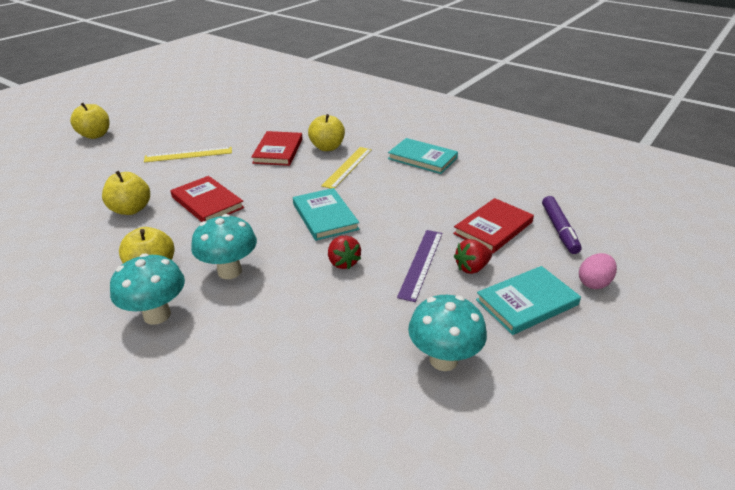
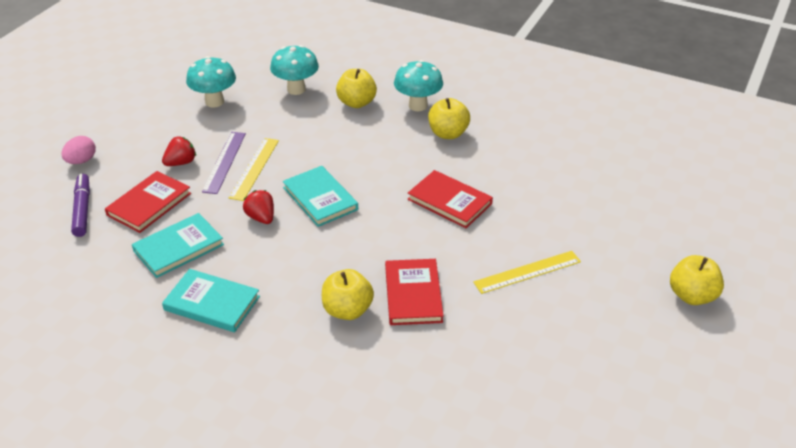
camera: 170 degrees right, 5 degrees up
(131, 209) = (520, 185): yellow apple -> yellow apple (356, 103)
(229, 271) = (384, 139): turquoise mushroom -> turquoise mushroom (296, 89)
(343, 262) = (292, 155): red strawberry -> red strawberry (261, 217)
(347, 167) = (311, 274): yellow ruler -> yellow ruler (254, 168)
(527, 302) = (144, 141): turquoise book -> turquoise book (178, 248)

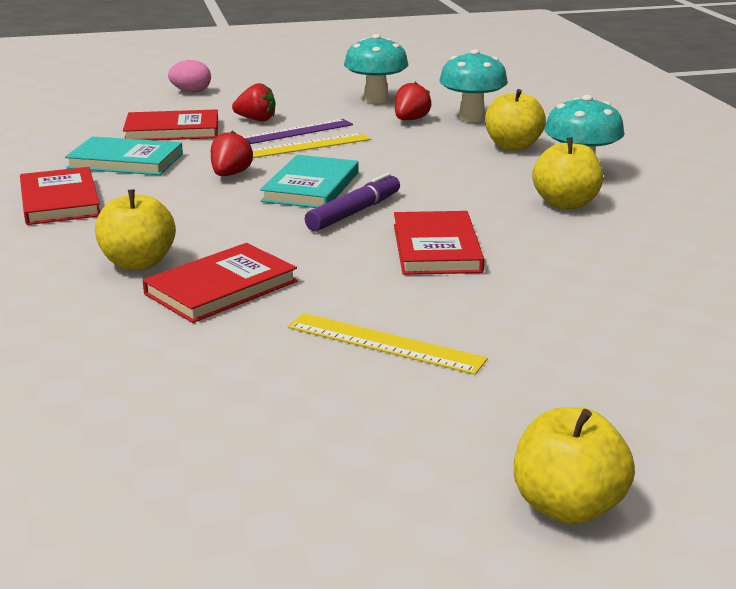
camera: 50 degrees right, 15 degrees down
(82, 209) = (123, 114): purple marker -> purple marker (354, 213)
(212, 303) = (60, 201): turquoise book -> red book
(268, 110) = (410, 120): none -> red strawberry

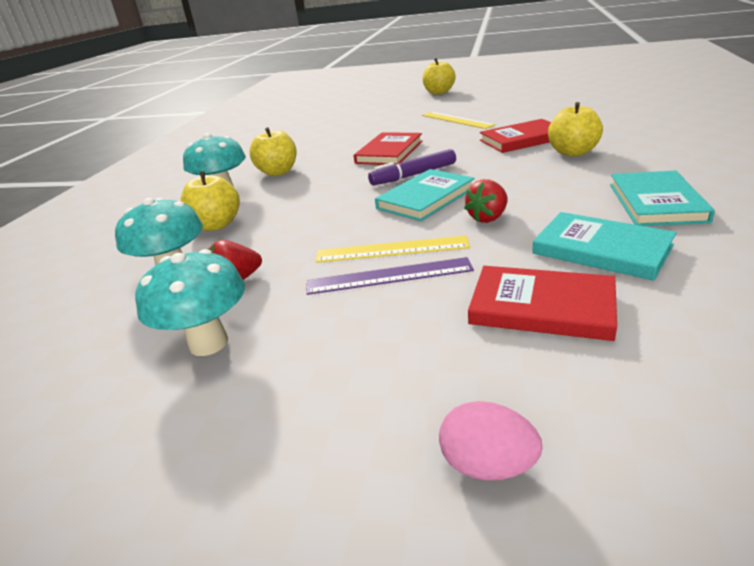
camera: 150 degrees left, 5 degrees up
(60, 201) = (656, 202): red book -> turquoise book
(256, 120) = (413, 315): red strawberry -> none

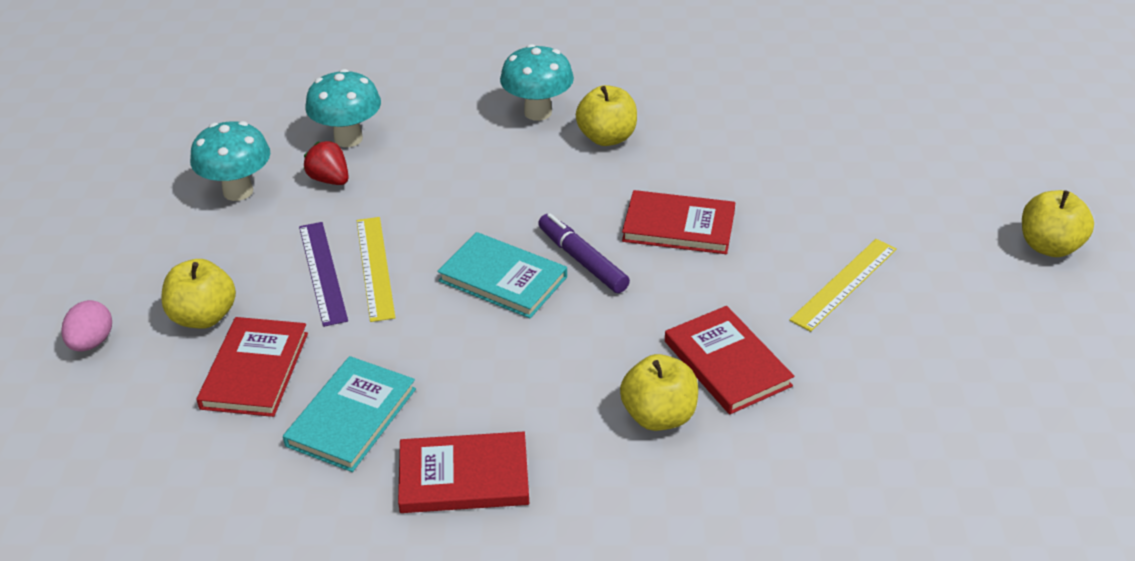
camera: 75 degrees right, 10 degrees up
(216, 225) = (450, 132): yellow apple -> yellow apple (203, 317)
(488, 218) = (440, 333): red strawberry -> none
(656, 202) = (464, 477): turquoise book -> red book

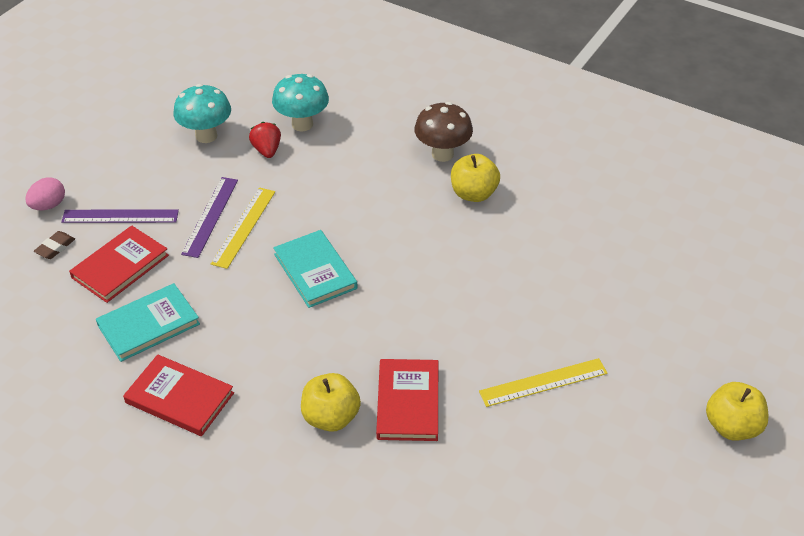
camera: 30 degrees right, 5 degrees up
(145, 385) = (55, 247): none -> brown eraser
(203, 317) = (120, 216): yellow apple -> purple ruler
(538, 112) = (442, 154): turquoise mushroom -> brown mushroom
(582, 260) = (377, 281): purple marker -> none
(678, 226) = (464, 284): red book -> none

